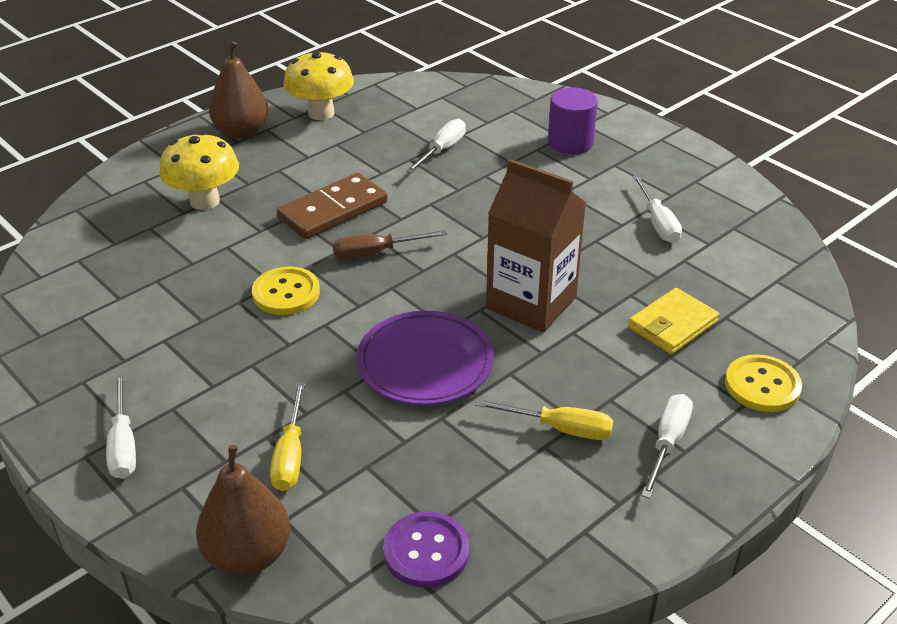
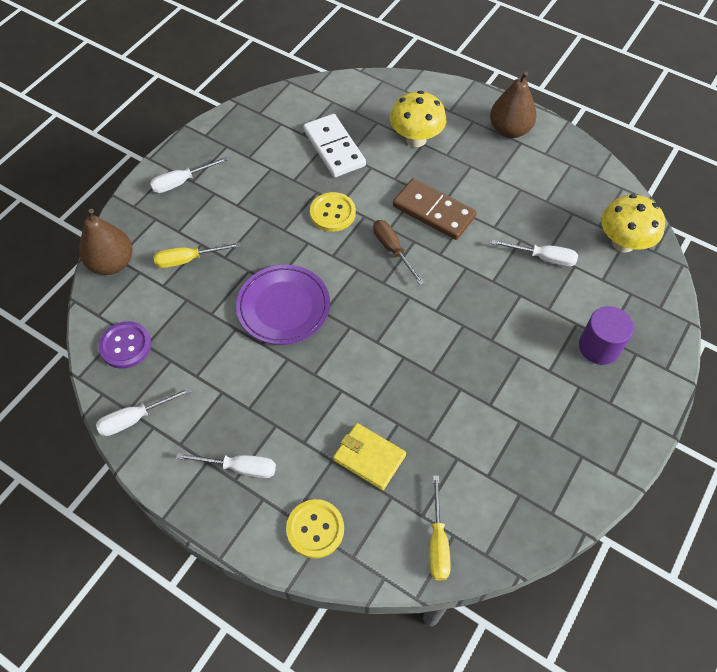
camera: 75 degrees right, 20 degrees up
(169, 272) = (334, 148): none -> white domino
(321, 113) = (559, 167): yellow mushroom -> yellow mushroom (623, 243)
(531, 303) = (366, 357): brown carton -> none
(560, 428) = (240, 398): yellow screwdriver -> yellow screwdriver (437, 542)
(658, 223) = (503, 432): white screwdriver -> white screwdriver (135, 418)

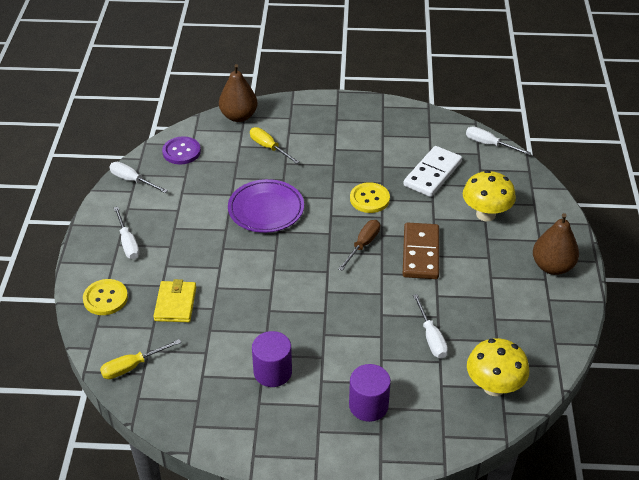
camera: 60 degrees right, 15 degrees down
(181, 182) = (331, 115): white screwdriver -> white screwdriver (489, 144)
(517, 407) = (272, 372): none -> purple cylinder

